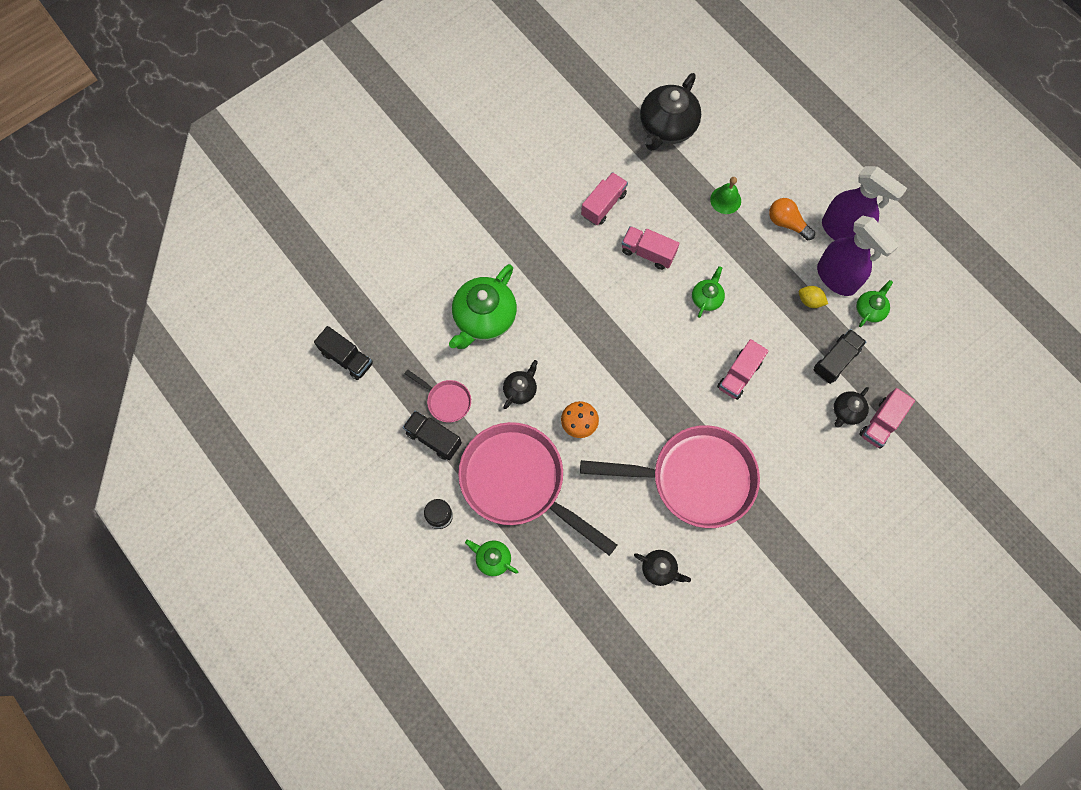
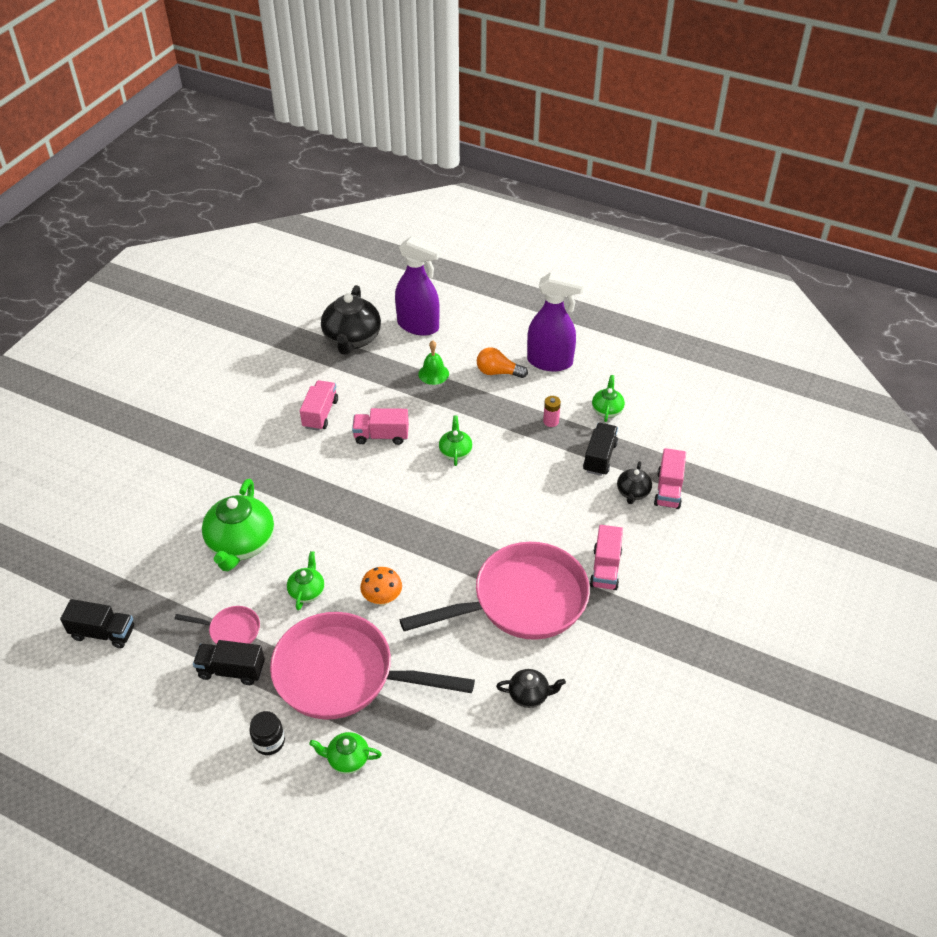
camera: 25 degrees left, 25 degrees down
(520, 390) = (307, 591): black teapot -> green teapot
(739, 375) = (518, 500): pink truck -> pink truck (605, 568)
(810, 301) = (551, 421): yellow lemon -> pink battery
(837, 278) = (565, 397): purple spray bottle -> purple spray bottle (418, 326)

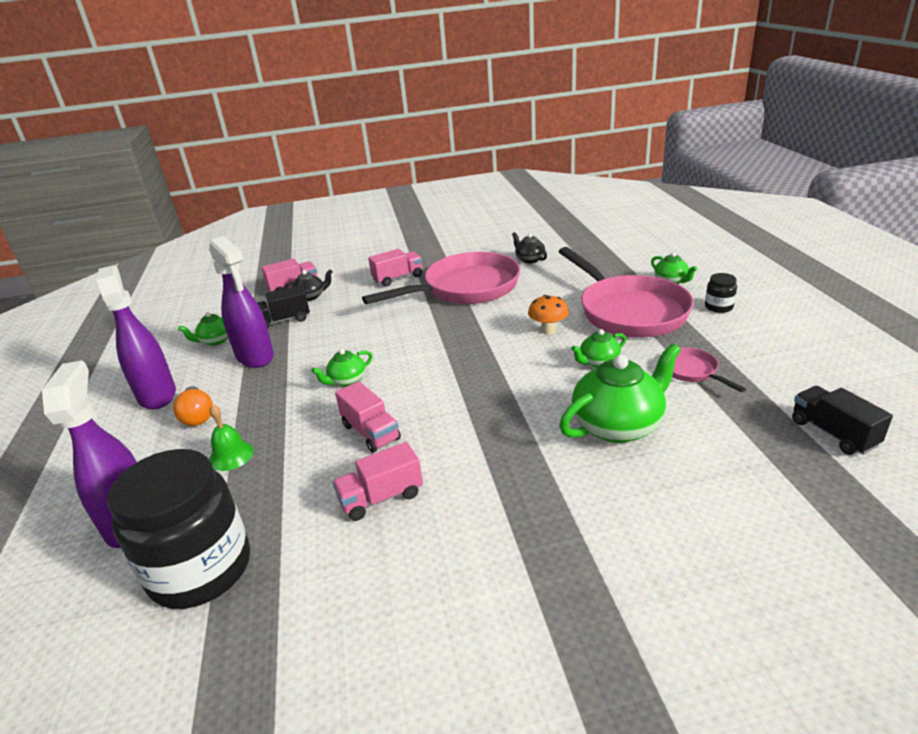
camera: 125 degrees left, 15 degrees down
(231, 670) = (714, 350): black truck -> none
(352, 339) = (201, 569): black teapot -> black jar
(522, 601) = (466, 288): pink pan -> pink pan turned 120 degrees clockwise
(551, 421) = (255, 357): pink battery -> purple spray bottle

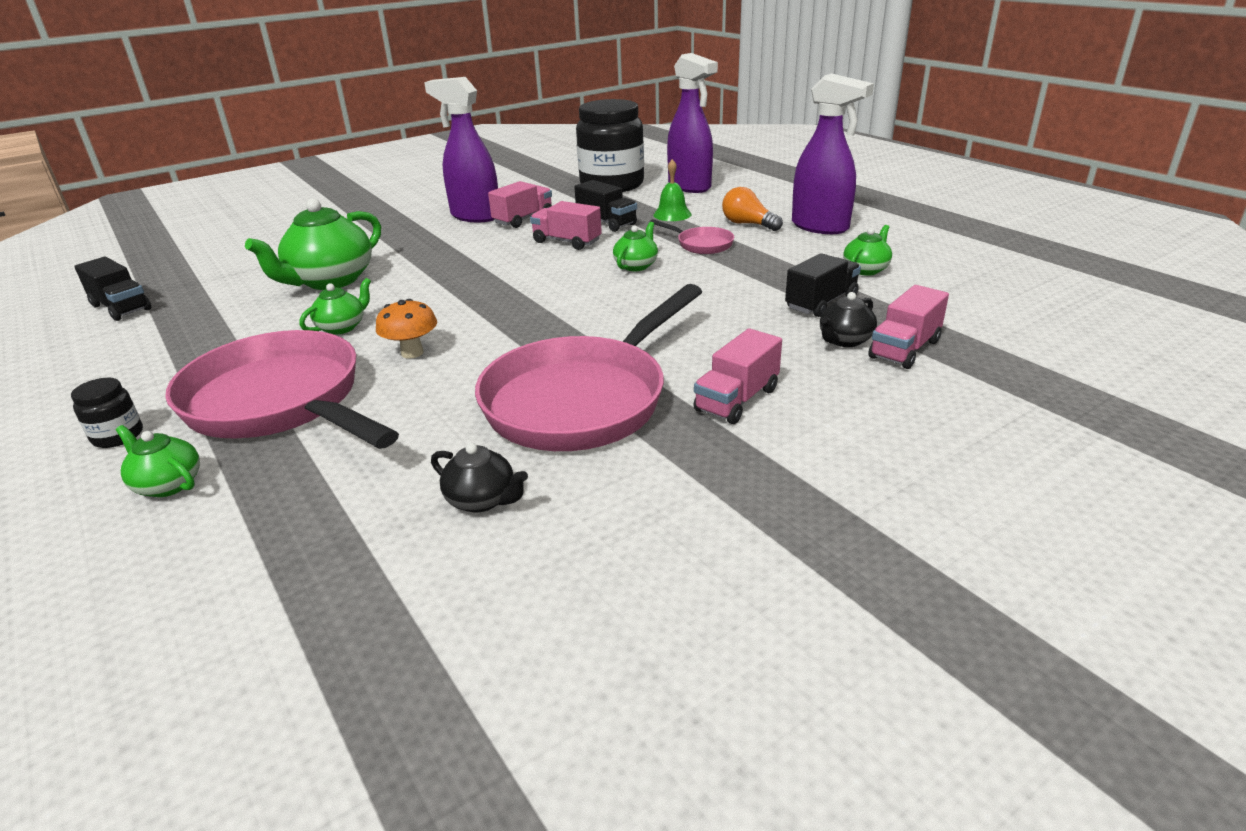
camera: 155 degrees right, 0 degrees up
(255, 357) = (779, 265): purple spray bottle -> purple spray bottle (475, 216)
(305, 459) = (606, 222): none -> black truck
(692, 371) = (227, 336): pink pan -> pink pan (701, 244)

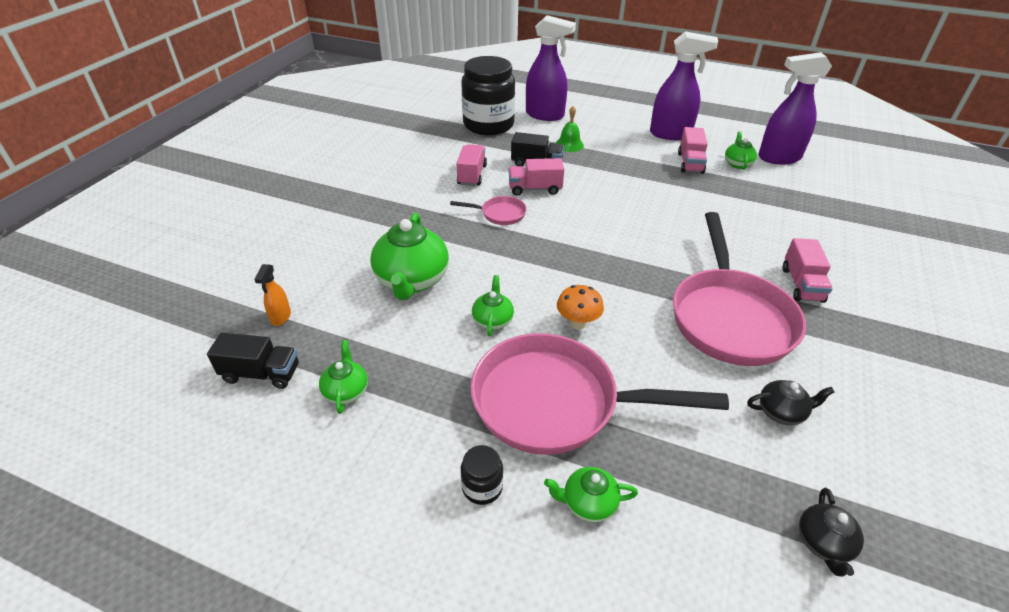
camera: 35 degrees left, 10 degrees up
(195, 277) = (280, 317): none -> orange spray bottle
(475, 216) = (429, 181): purple spray bottle -> purple spray bottle (778, 158)
(636, 266) = (610, 198): green teapot -> green teapot (346, 391)
(701, 244) = (624, 168): pink pan -> pink pan (500, 214)
(748, 224) = (627, 142): orange light bulb -> none
(821, 303) = (748, 197): black truck -> none
(845, 340) = (794, 222): black teapot -> black teapot (823, 543)
(904, 349) = (827, 218): pink truck -> pink truck (690, 163)

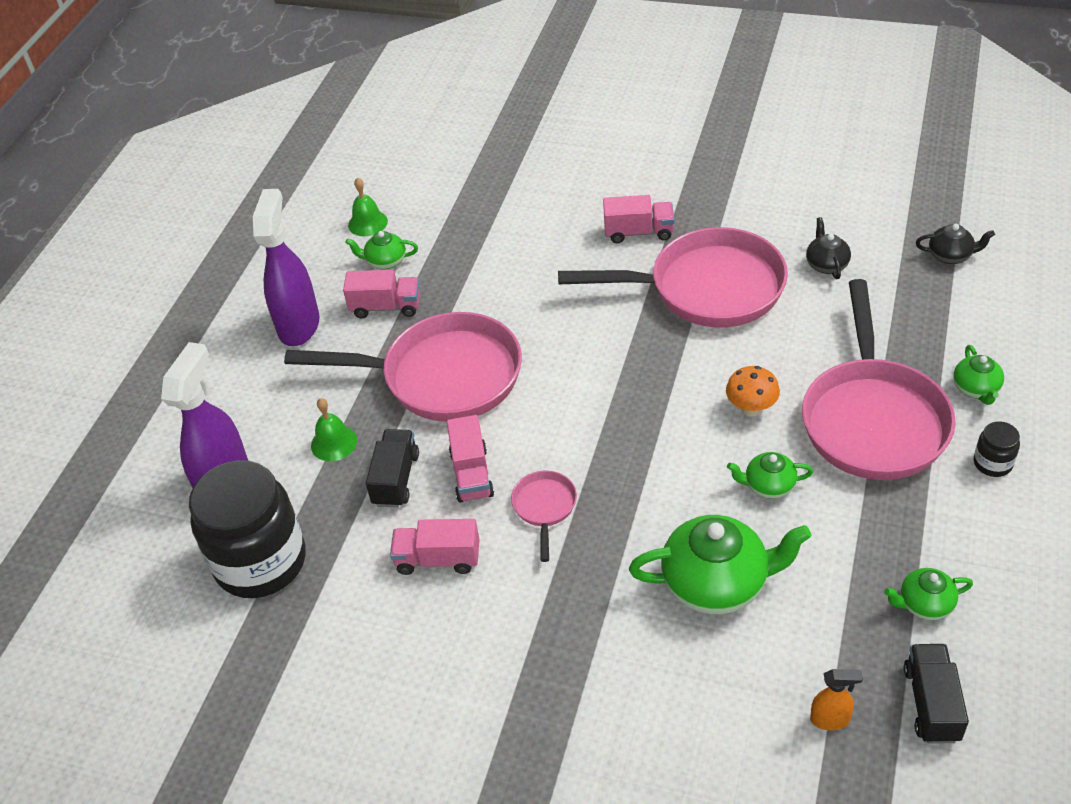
camera: 90 degrees left, 5 degrees up
(622, 182) = (443, 377): none -> pink pan
(778, 158) = (367, 223): purple spray bottle -> green bell

